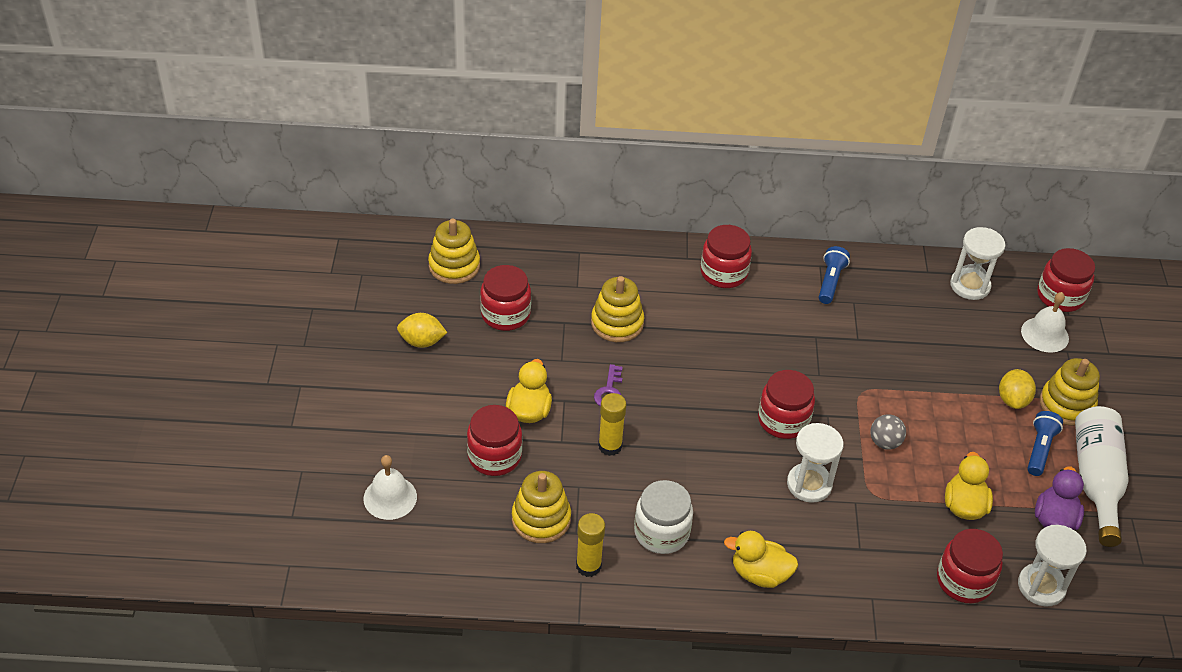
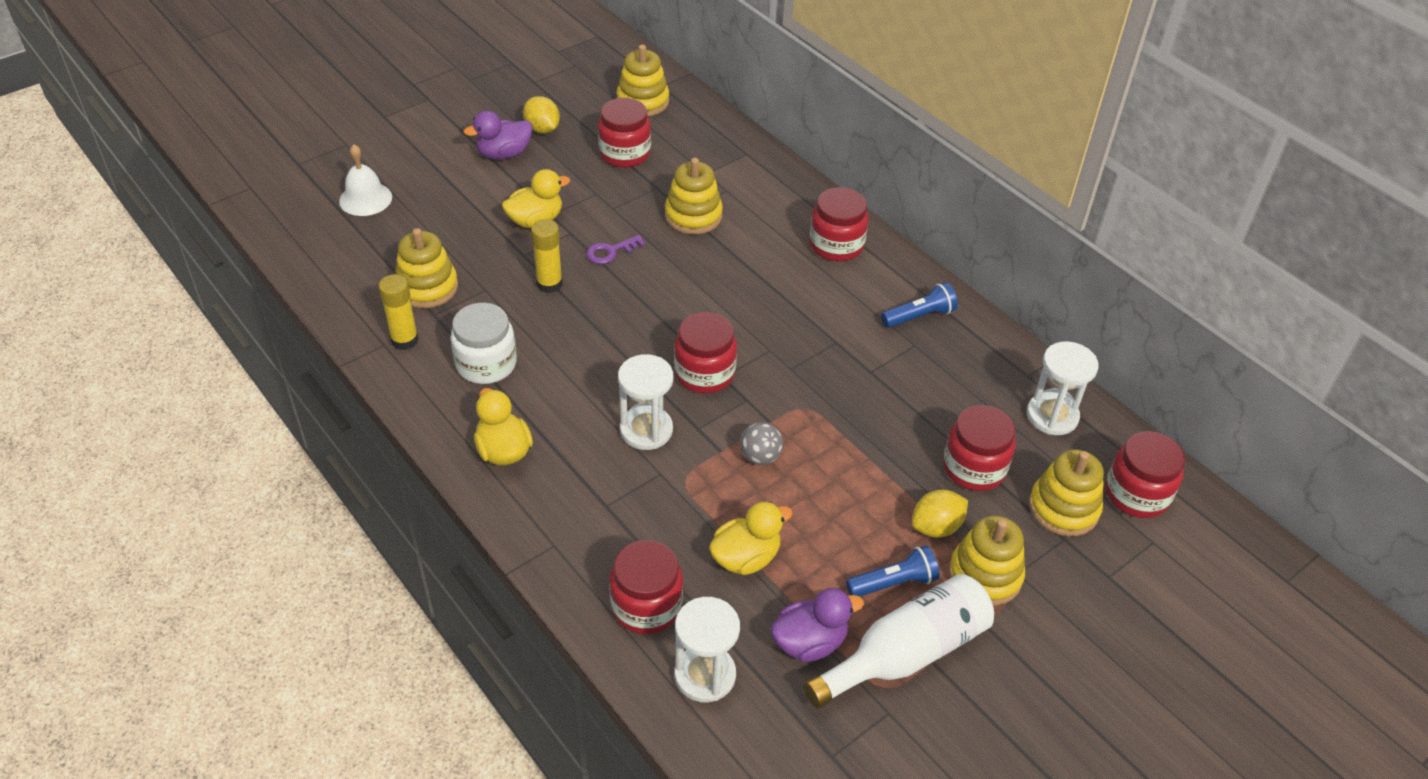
camera: 50 degrees right, 0 degrees up
(427, 382) = (504, 154): none -> purple duck
(494, 456) = (466, 228): red jar -> red jar (974, 468)
(1045, 334) = (1063, 508): white bell -> yellow stacking toy

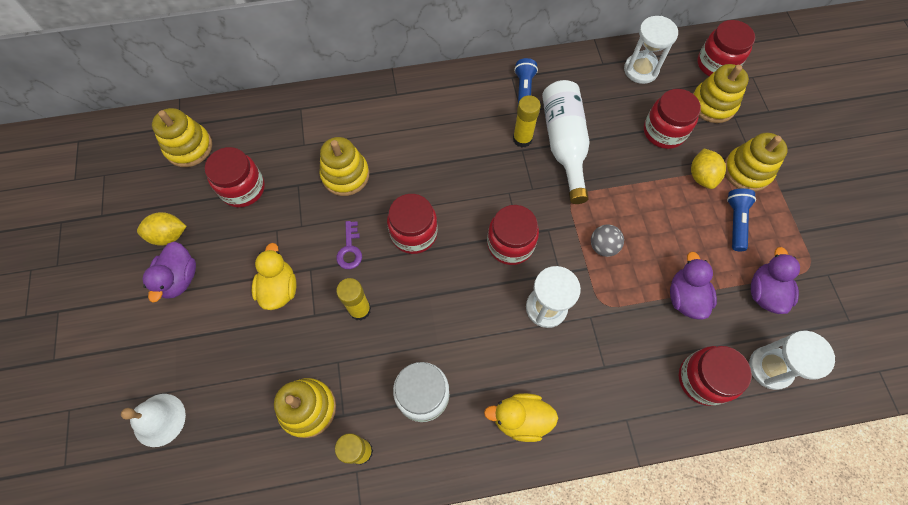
camera: 60 degrees left, 20 degrees up
(745, 558) = (685, 297): yellow duck -> purple duck
(836, 245) = (431, 102): red jar -> red jar (414, 233)
(851, 337) = (522, 139): none -> yellow glue stick
(906, 653) = (789, 243): white bottle -> white bottle (564, 144)

